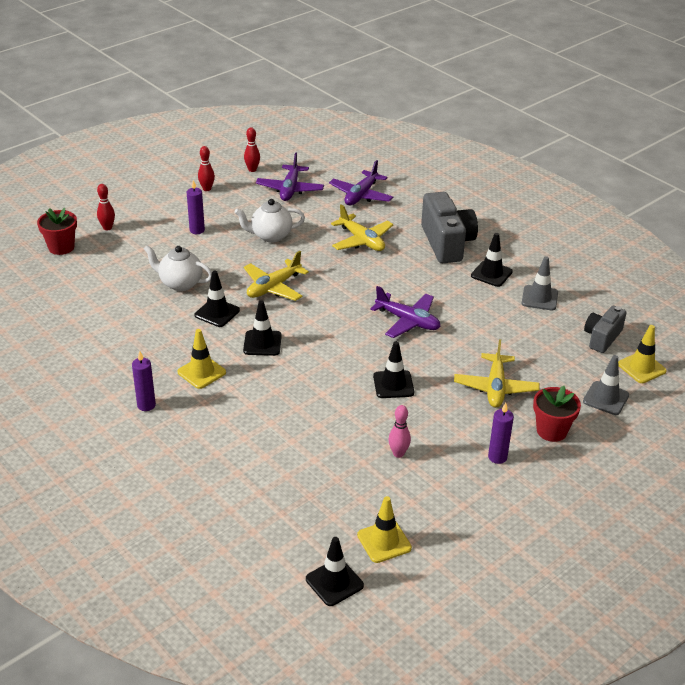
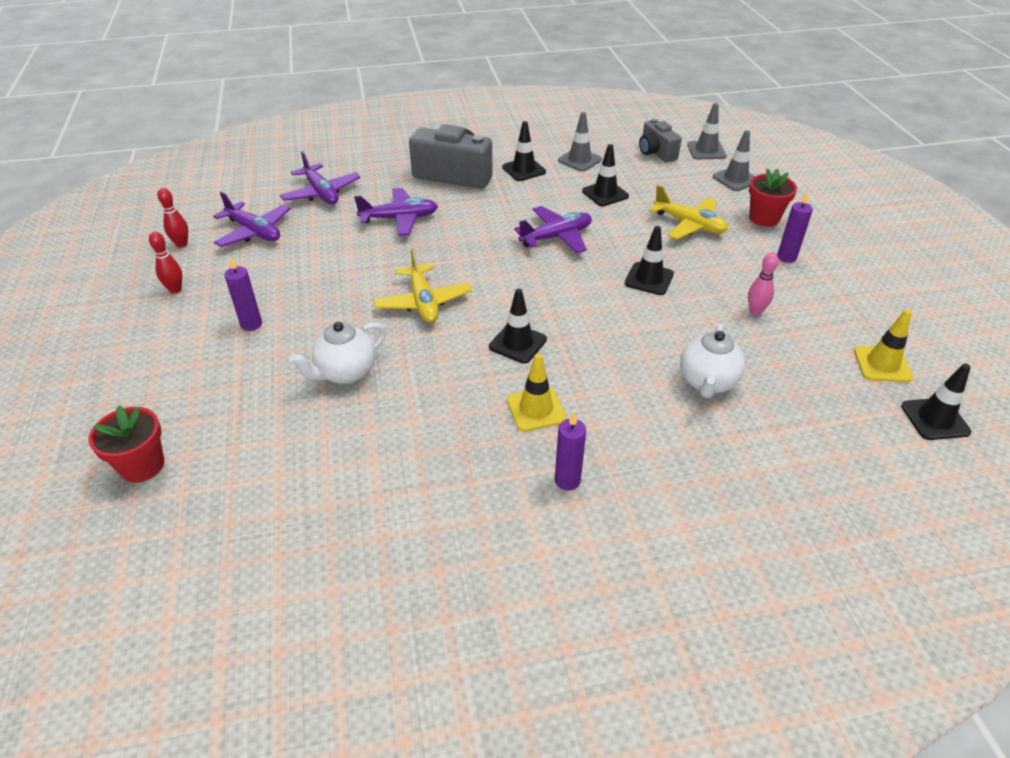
camera: 60 degrees left, 5 degrees up
(107, 228) = (152, 403): red bowling pin -> none
(217, 313) = (432, 360): black traffic cone -> black traffic cone (605, 194)
(270, 236) = (326, 273): white teapot -> white teapot (707, 382)
(362, 240) = (399, 219): yellow plane -> purple plane
(641, 367) = (706, 150): yellow traffic cone -> grey traffic cone

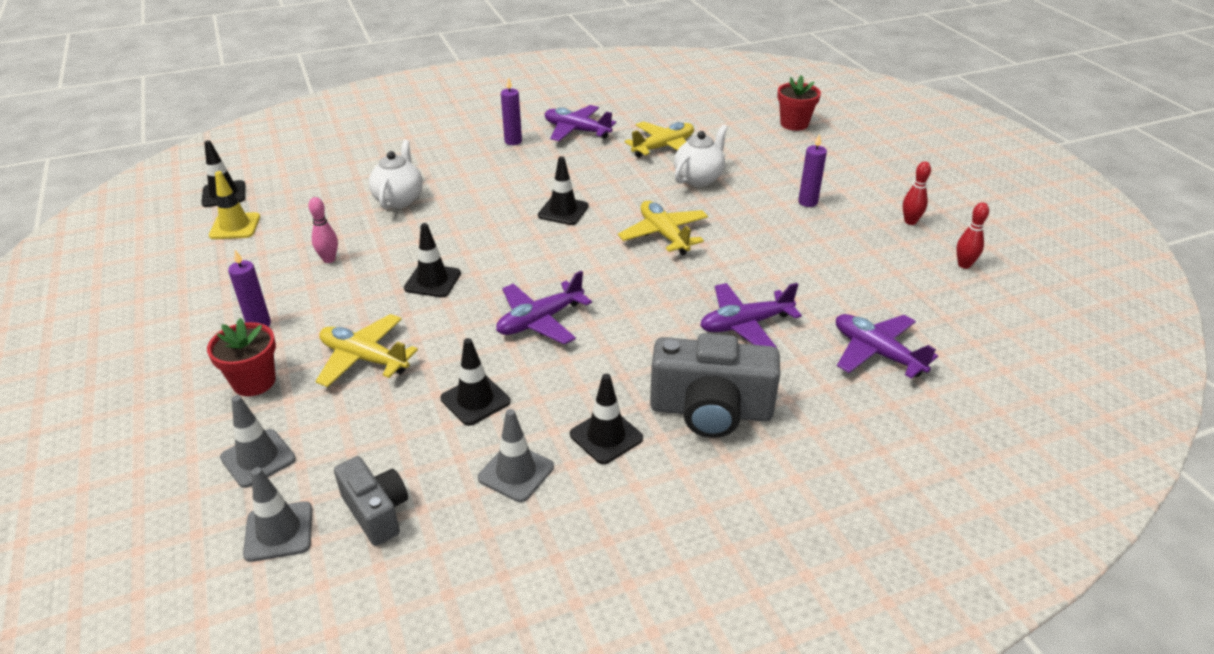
camera: 170 degrees right, 5 degrees down
(254, 232) = (902, 288): purple plane -> purple plane (576, 131)
(358, 437) = (663, 147): none -> yellow plane
(536, 409) = (539, 172): yellow traffic cone -> none

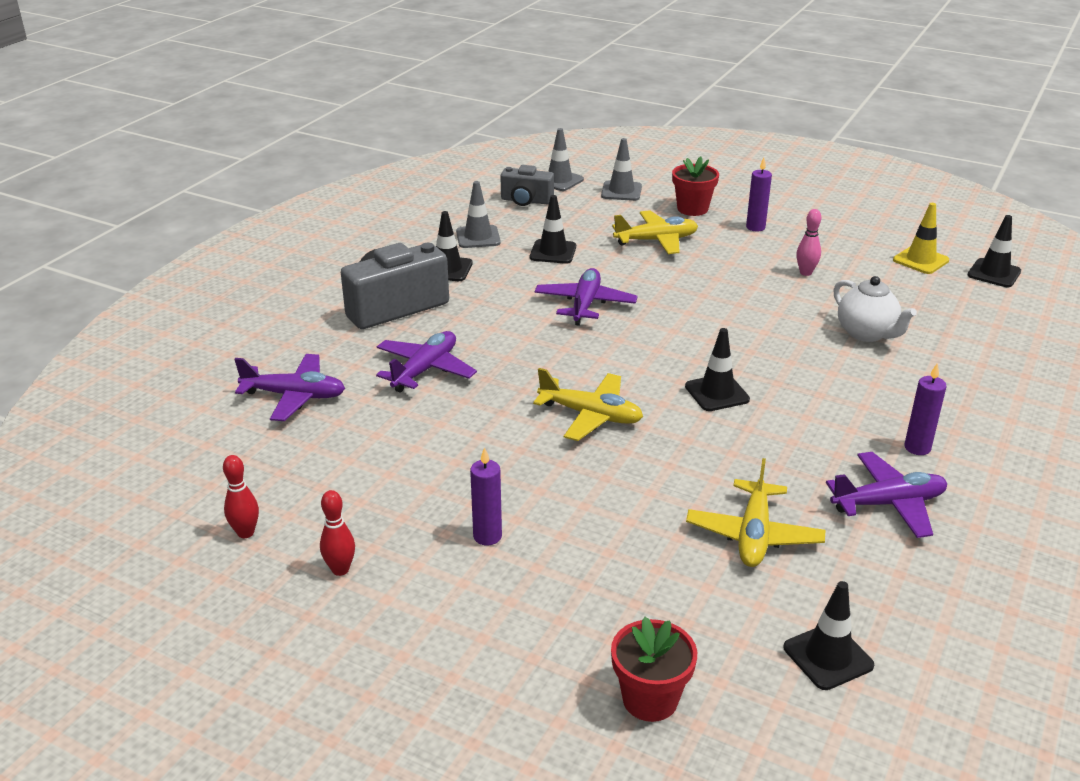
camera: 140 degrees right, 5 degrees down
(432, 281) = (706, 293): black traffic cone -> black traffic cone (828, 656)
(699, 179) = (647, 505): white teapot -> none

